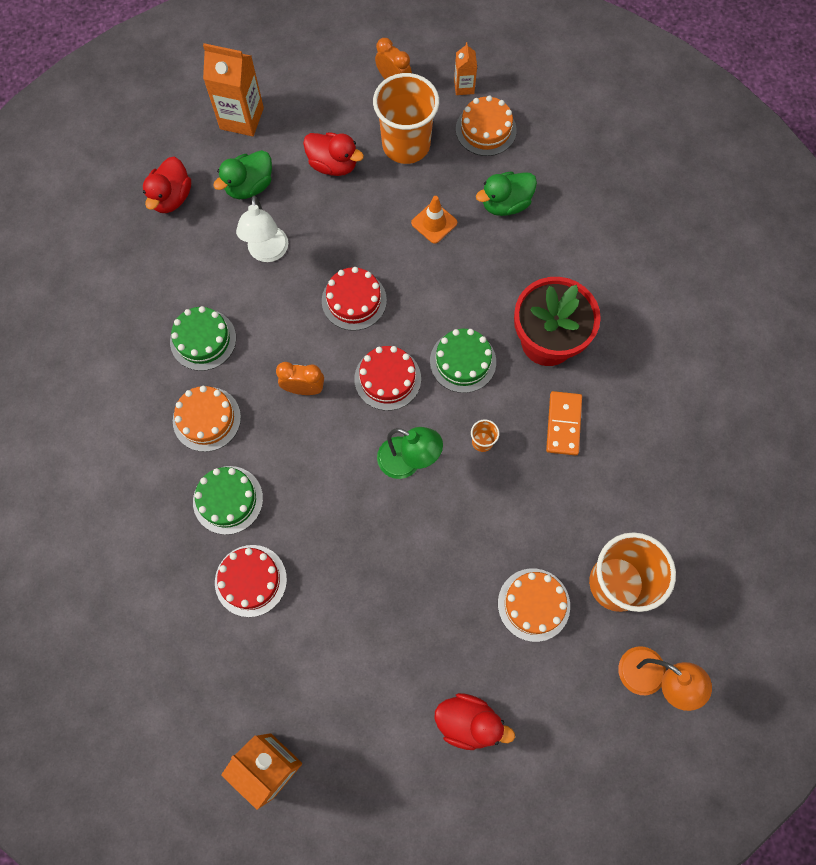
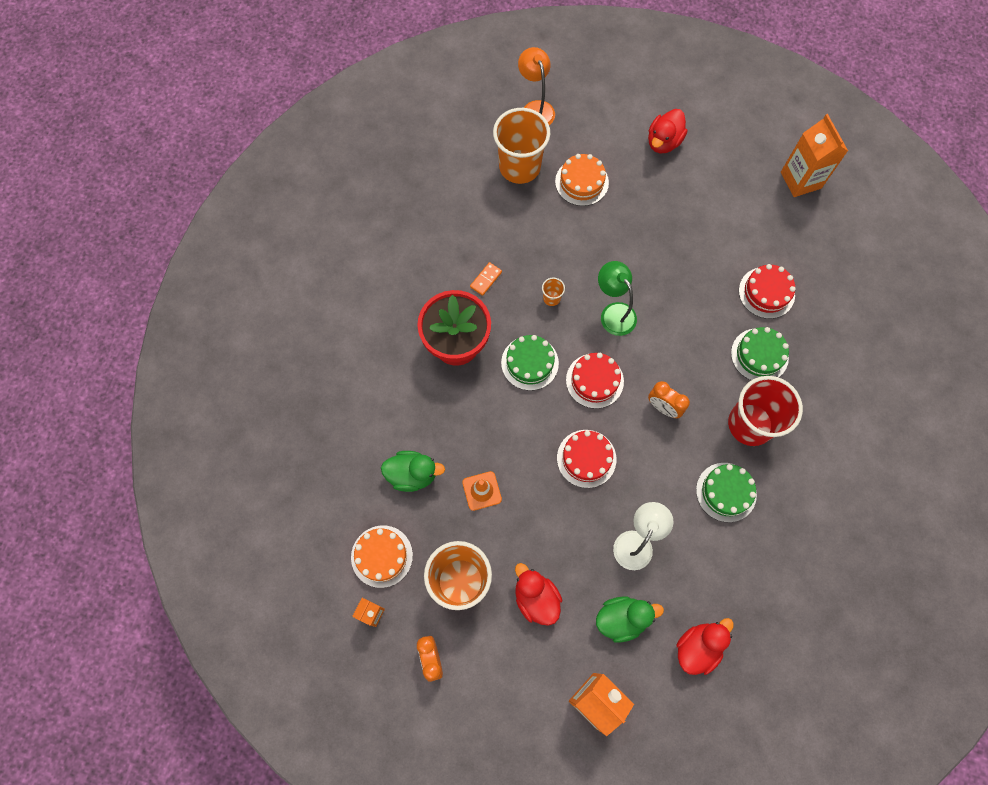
camera: 150 degrees left, 0 degrees up
(207, 419) = (750, 424): orange cake -> red cup
(468, 722) = (663, 142): red duck -> red duck turned 105 degrees counterclockwise
(563, 424) = (486, 279): orange domino -> orange domino, size x0.64

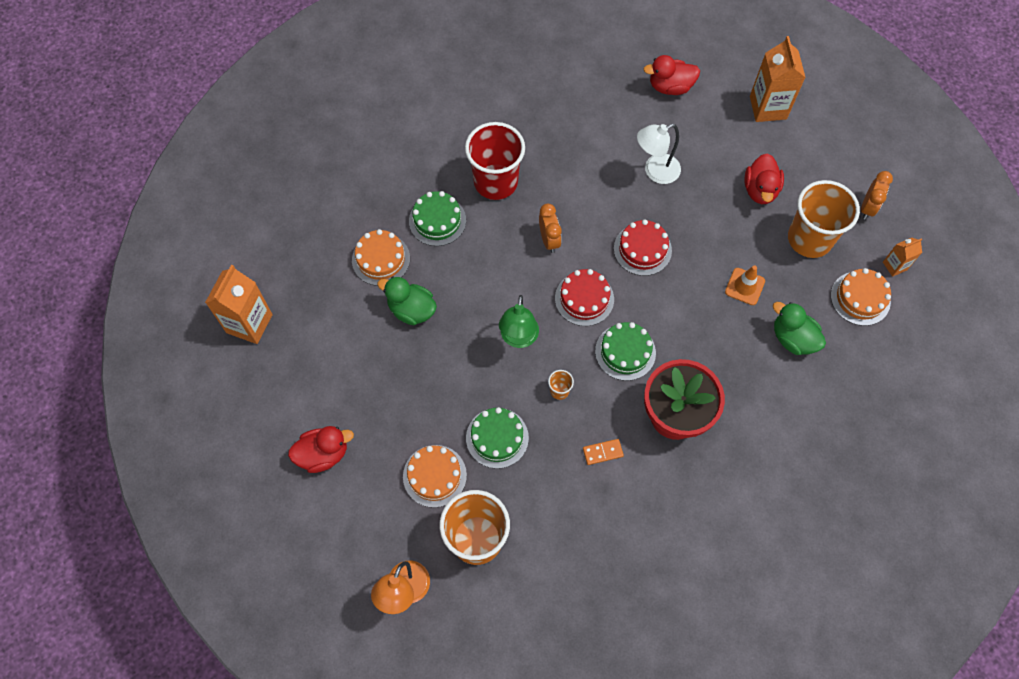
camera: 140 degrees left, 5 degrees down
(622, 619) = (708, 136): green duck -> green duck (411, 310)
(726, 492) = (559, 155): green cake -> green cake (497, 438)
(766, 292) = (381, 259): red cake -> orange cake

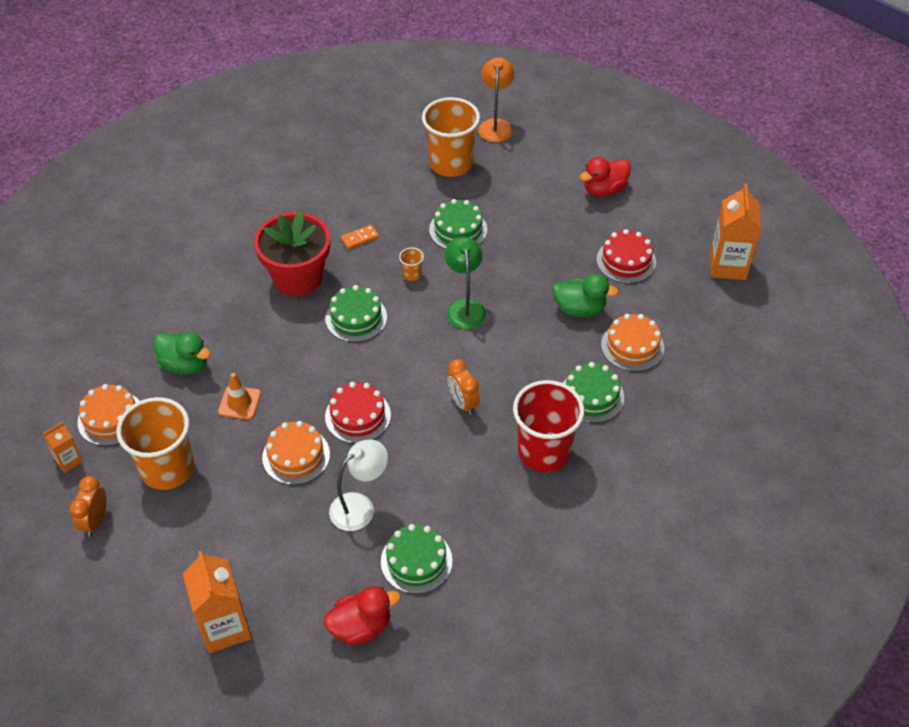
camera: 165 degrees right, 15 degrees down
(434, 476) = (502, 194): orange cake -> orange cake (296, 456)
(584, 298) = (409, 355): red cake -> red cake (626, 261)
(620, 121) = (416, 561): none -> green cake
(760, 190) = (229, 513): red duck -> none

